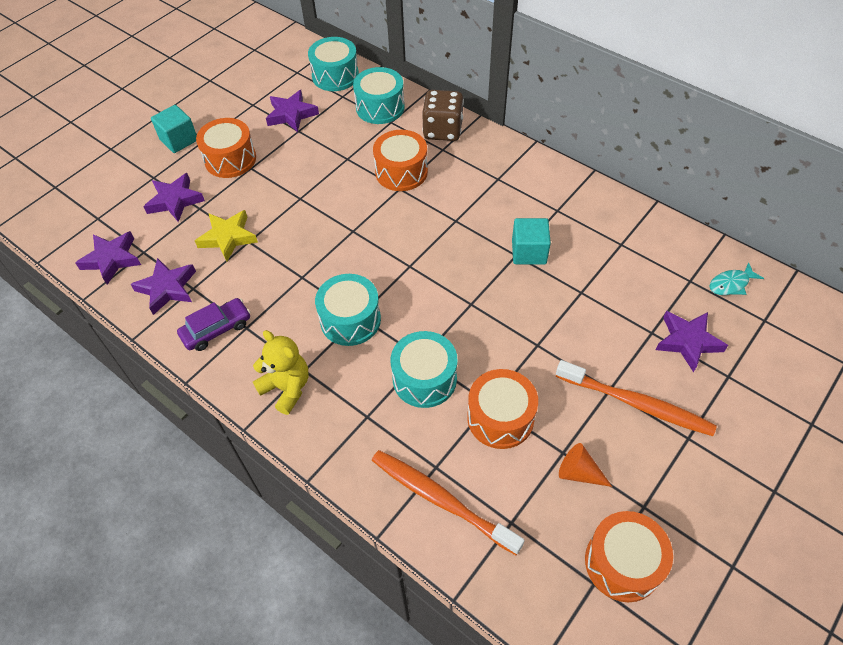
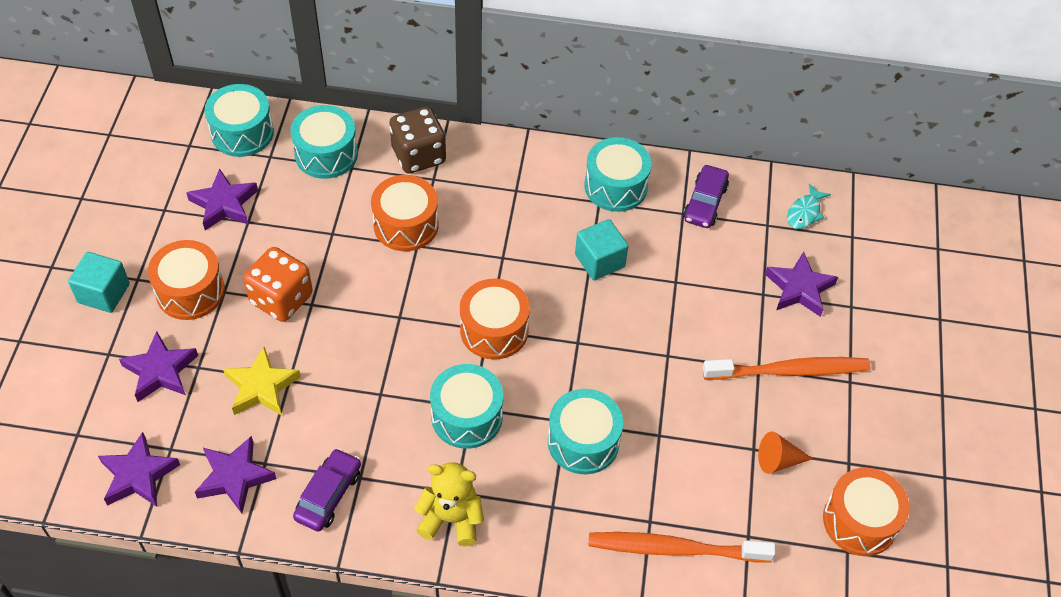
camera: 35 degrees left, 0 degrees up
(283, 187) = (281, 299): none -> orange dice
(500, 418) = (679, 444): orange drum -> orange drum (494, 330)
(578, 204) = (615, 186): none -> turquoise drum
(645, 243) = (705, 203): none -> purple car

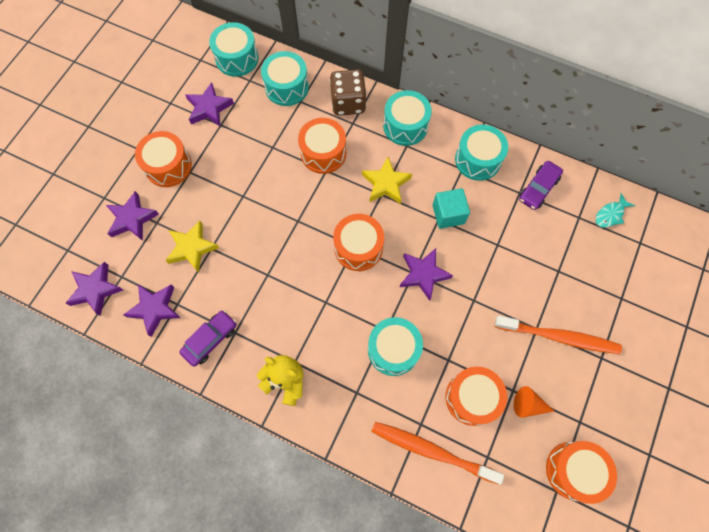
camera: 20 degrees right, 15 degrees up
(104, 293) = (114, 153): turquoise cube -> none
(281, 299) = (224, 187): orange dice -> none
(467, 416) = (319, 308): turquoise drum -> turquoise drum (405, 126)
(504, 243) = (386, 183): none -> yellow star
(704, 472) = (472, 398): none -> orange drum
(799, 288) = (587, 274): purple star -> purple star (423, 274)

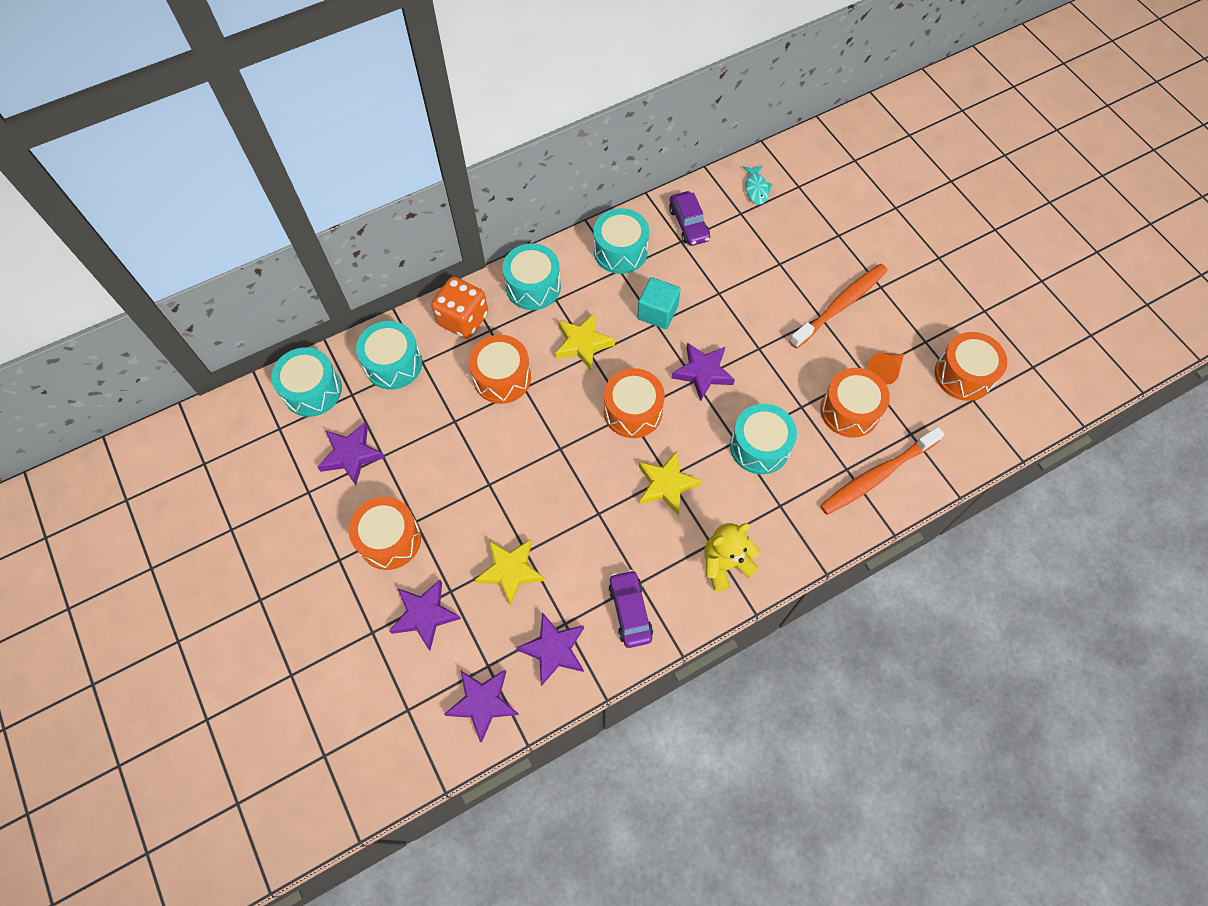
camera: 55 degrees left, 5 degrees down
(318, 305) = (666, 485): none -> yellow star
(348, 103) = (463, 319): brown dice -> orange dice

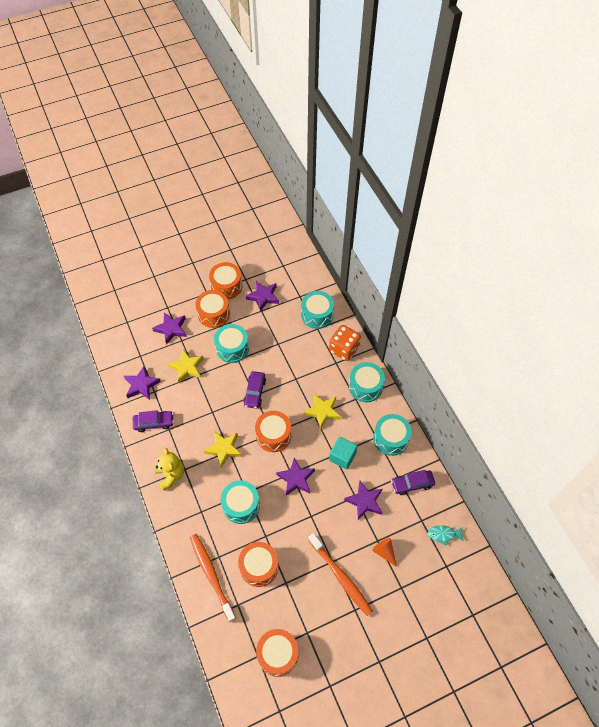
camera: 95 degrees right, 5 degrees down
(312, 390) = (304, 279): turquoise drum -> turquoise drum (232, 348)
(483, 703) = (122, 353): purple star -> purple star (364, 501)
(502, 378) = (303, 368): orange drum -> orange drum (226, 286)
(554, 448) = (254, 392): none -> purple car
(885, 370) = (286, 597): orange cone -> orange cone (384, 552)

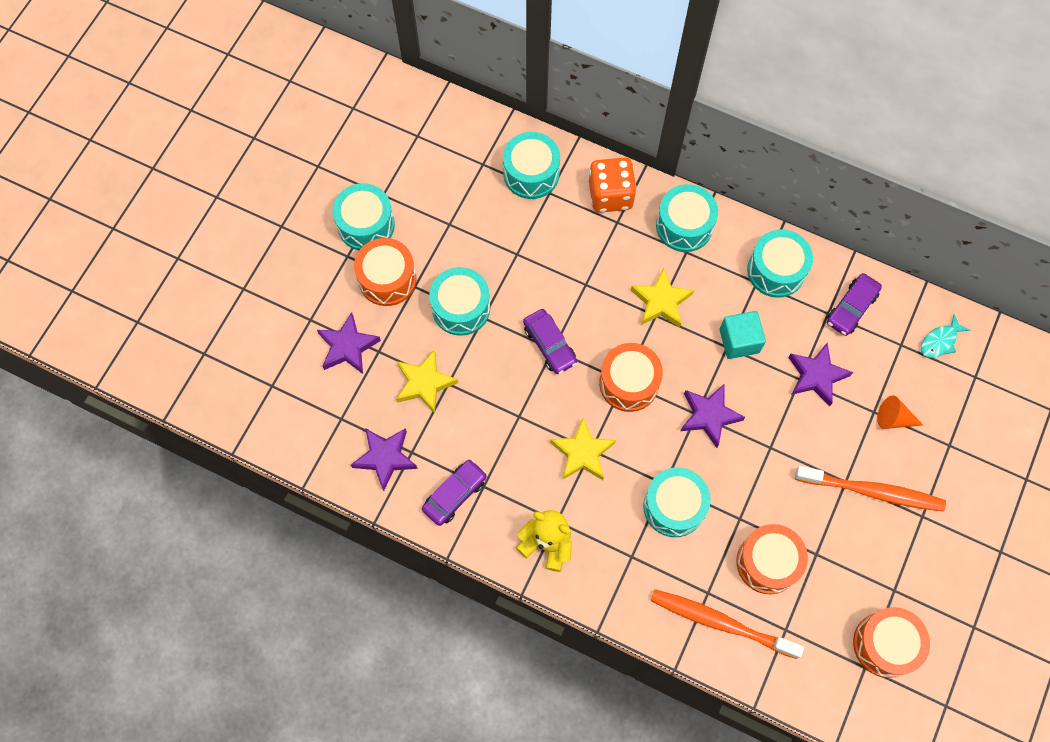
camera: 40 degrees left, 10 degrees up
(226, 286) = (366, 225): orange drum -> turquoise drum
(263, 297) = (433, 202): purple star -> none

